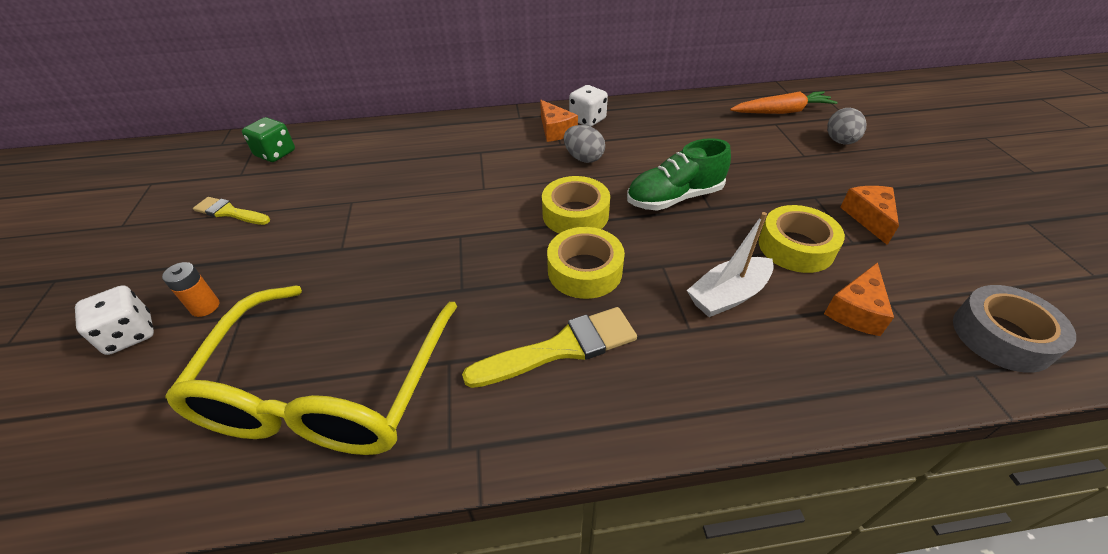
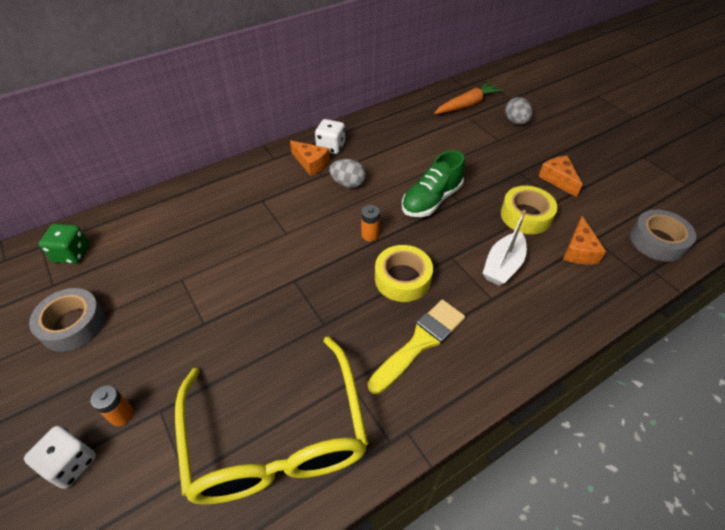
camera: 25 degrees left, 5 degrees up
(229, 212) = (73, 324): yellow brush -> grey tape
(575, 214) = (370, 235): yellow tape -> orange battery

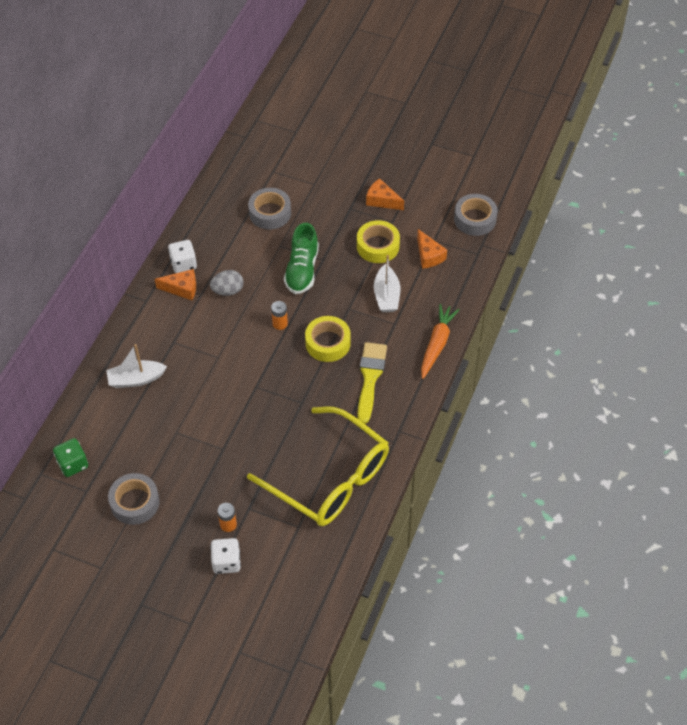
camera: 35 degrees left, 5 degrees up
(200, 213) = (136, 379): none -> white boat
(439, 143) = (270, 213): none -> grey tape
(467, 105) = (263, 158): orange carrot -> orange carrot (437, 344)
(515, 122) = (316, 157): grey egg -> none

